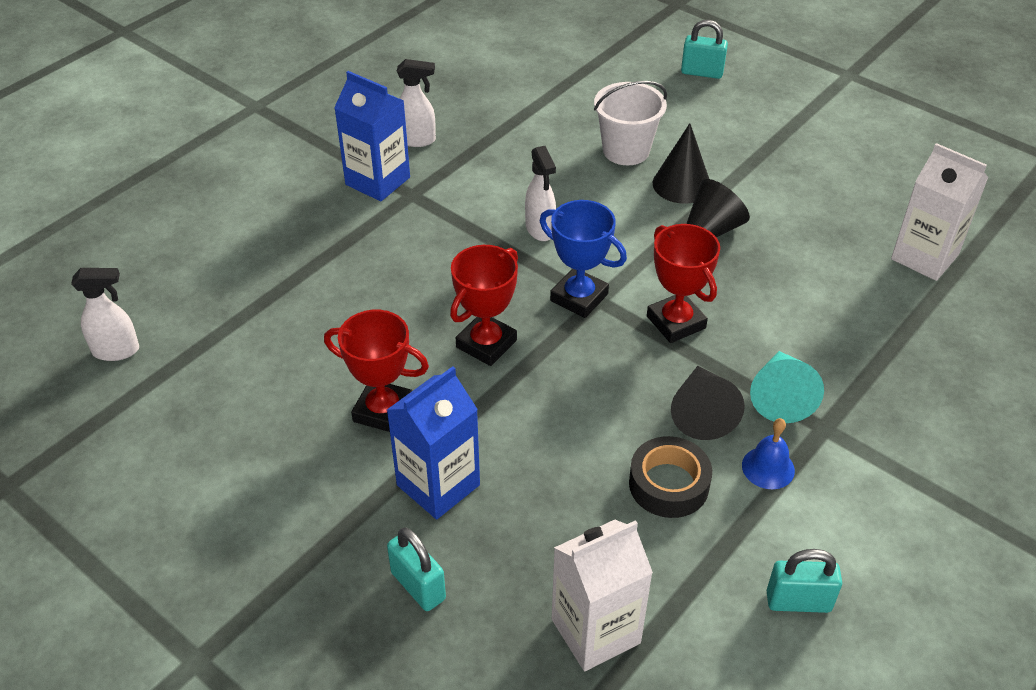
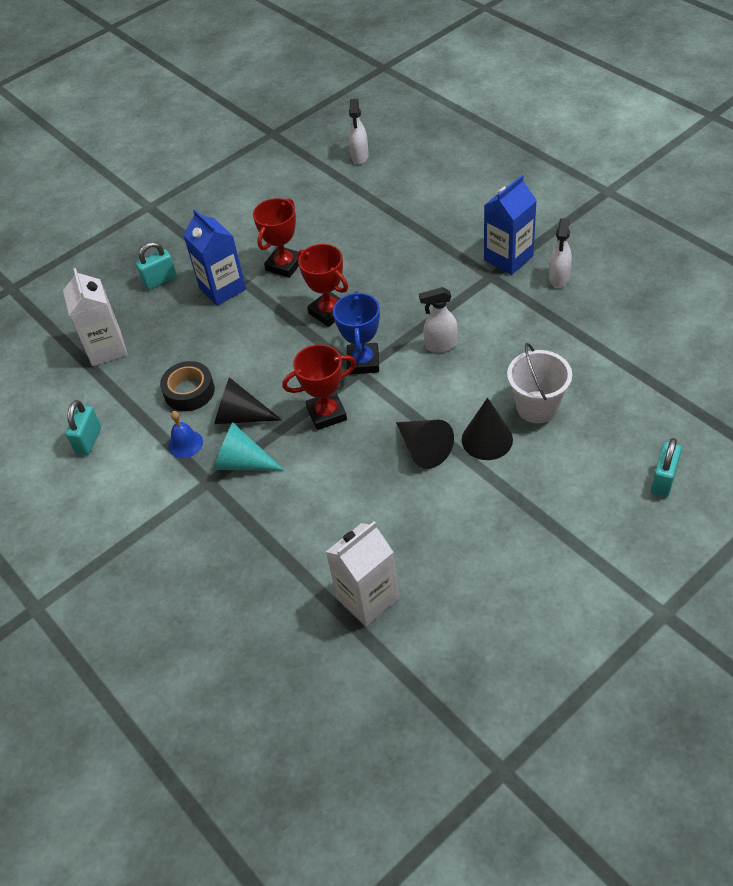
camera: 105 degrees right, 5 degrees up
(579, 297) = (363, 362): blue trophy -> blue trophy turned 45 degrees counterclockwise

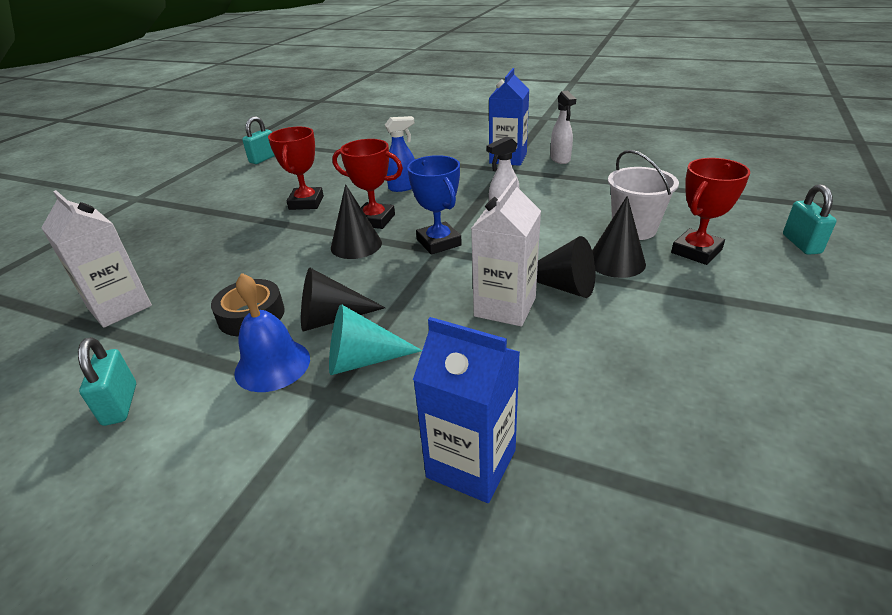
camera: 30 degrees left, 15 degrees down
(160, 280) = (171, 241): turquoise padlock -> turquoise padlock (263, 159)
(185, 444) = (272, 365): blue bell -> blue bell, size x1.53
(222, 288) = (248, 230): blue carton -> blue carton (471, 464)
(297, 340) = (356, 245): none -> black cone
(326, 414) = (433, 288): red trophy -> red trophy (696, 251)
(359, 157) = (333, 137): white spray bottle -> none
(367, 598) = (649, 450): white carton -> white carton (505, 307)
(379, 272) = (403, 187): none -> blue spray bottle

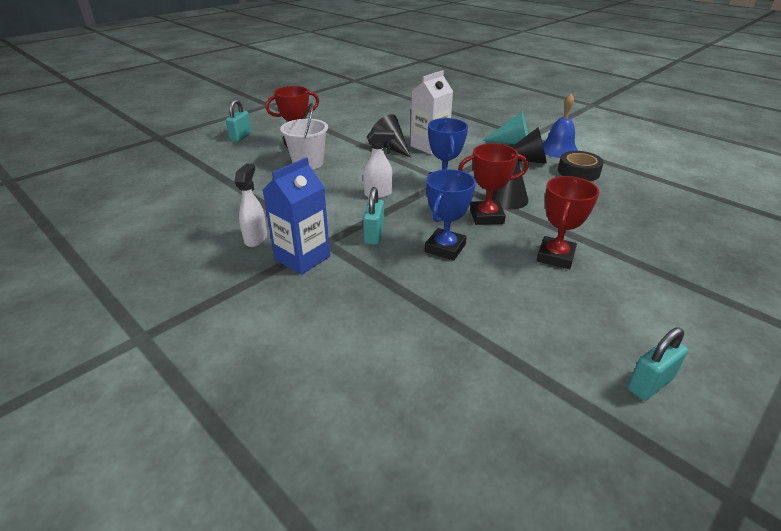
camera: 160 degrees left, 0 degrees up
(120, 307) = (679, 195): white carton -> none
(120, 404) = (631, 151): turquoise padlock -> turquoise padlock (374, 235)
(375, 220) = (486, 217): red trophy -> red trophy turned 45 degrees counterclockwise
(403, 187) = (445, 248): blue spray bottle -> blue trophy
(471, 464) = (477, 114): blue carton -> none
(616, 262) = (347, 151): black cone -> none

